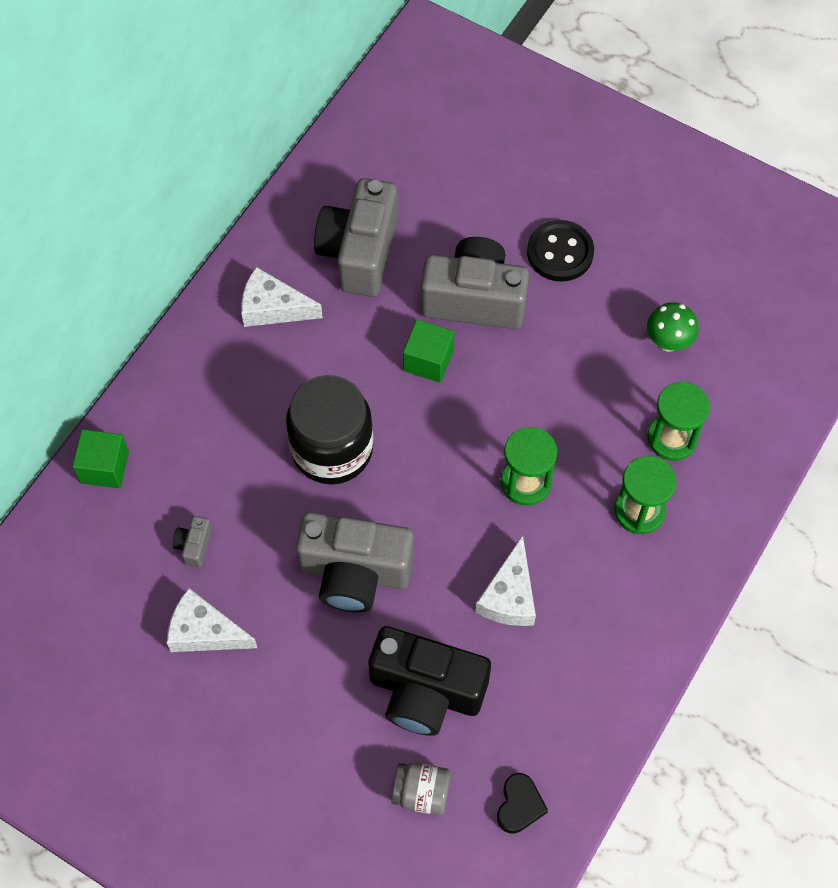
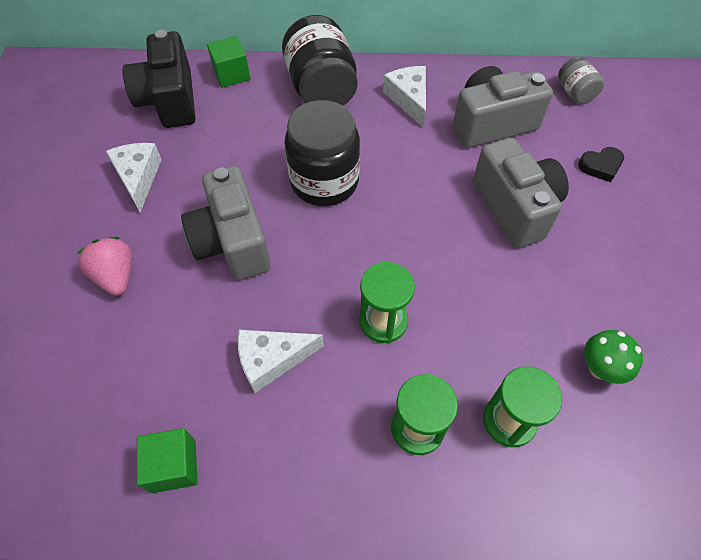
camera: 60 degrees right, 5 degrees down
(194, 546) = (201, 142): grey camera -> none
(197, 385) = (321, 89): none -> black jar
(328, 701) = (116, 276): none -> pink strawberry
(421, 793) = (60, 380): grey jar -> grey jar (575, 93)
(426, 691) = (154, 339): black camera -> black camera (169, 100)
(428, 360) = (440, 204): green cube -> green cube (174, 466)
(519, 805) = (75, 467): black heart -> black heart (600, 166)
(560, 252) = (606, 244): black button -> none

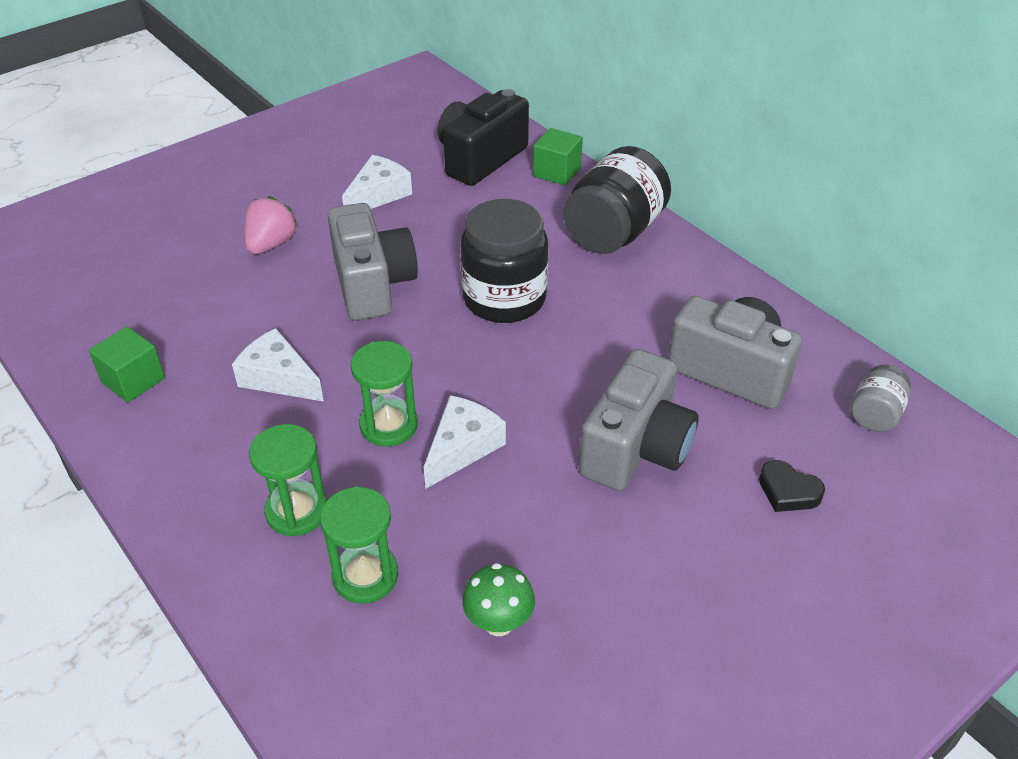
camera: 50 degrees right, 15 degrees down
(232, 242) = (372, 284): grey camera -> grey camera turned 135 degrees clockwise
(409, 99) = (682, 295): white cheese -> white cheese (462, 448)

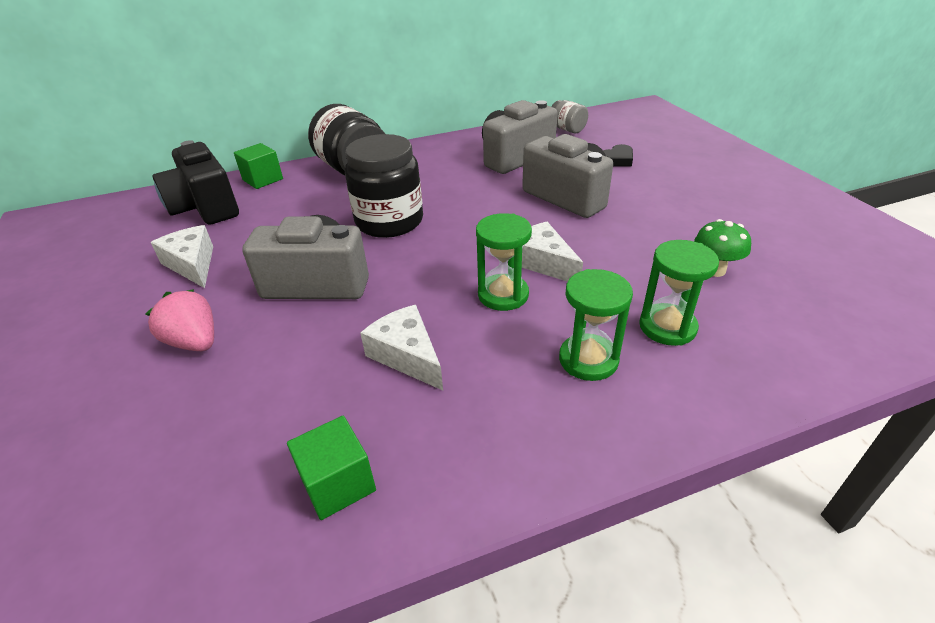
camera: 70 degrees left, 5 degrees down
(279, 378) = (407, 355): white cheese -> white cheese turned 90 degrees clockwise

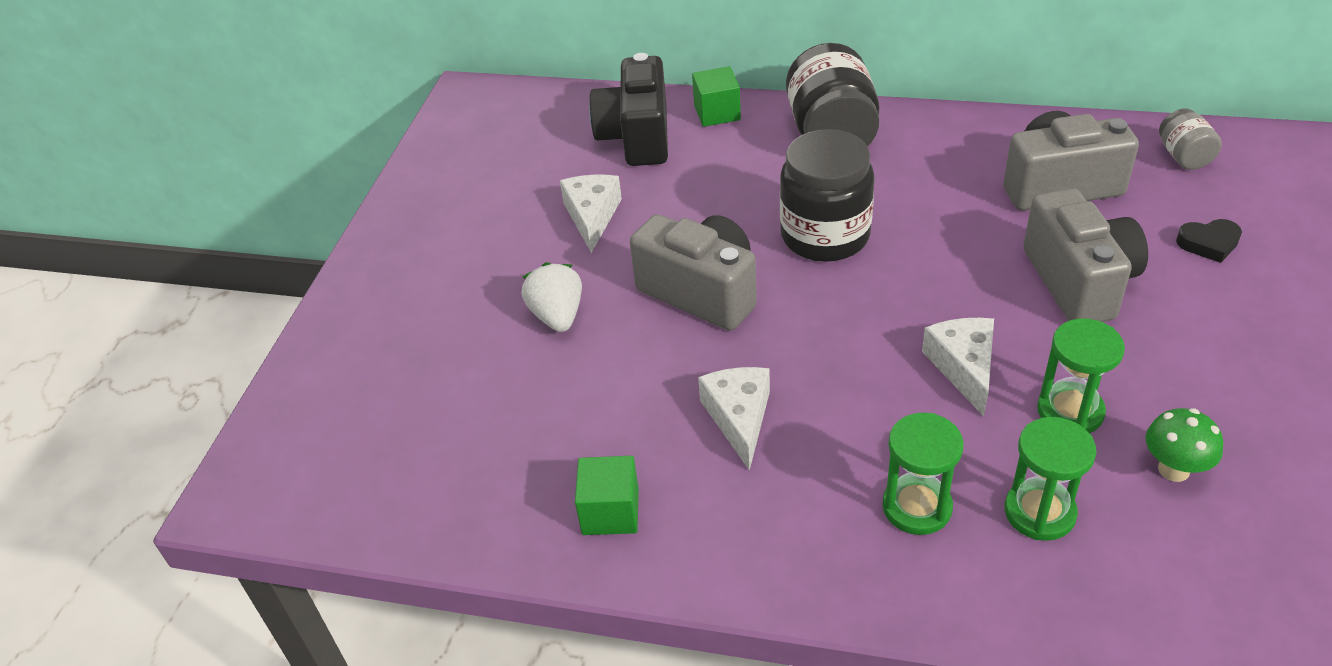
camera: 35 degrees right, 5 degrees up
(195, 342) = (557, 316): pink strawberry -> white strawberry
(503, 295) = (885, 391): green hourglass -> green hourglass (1070, 411)

